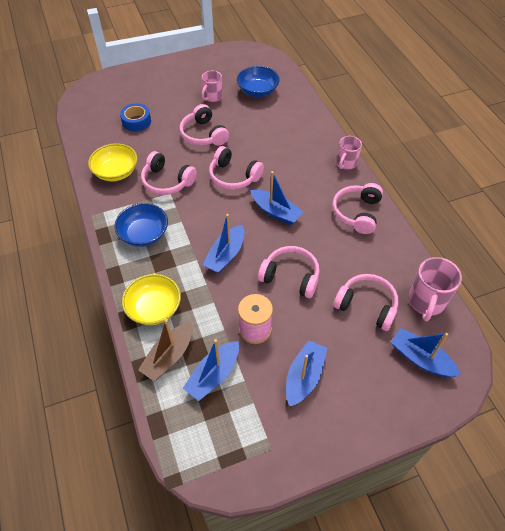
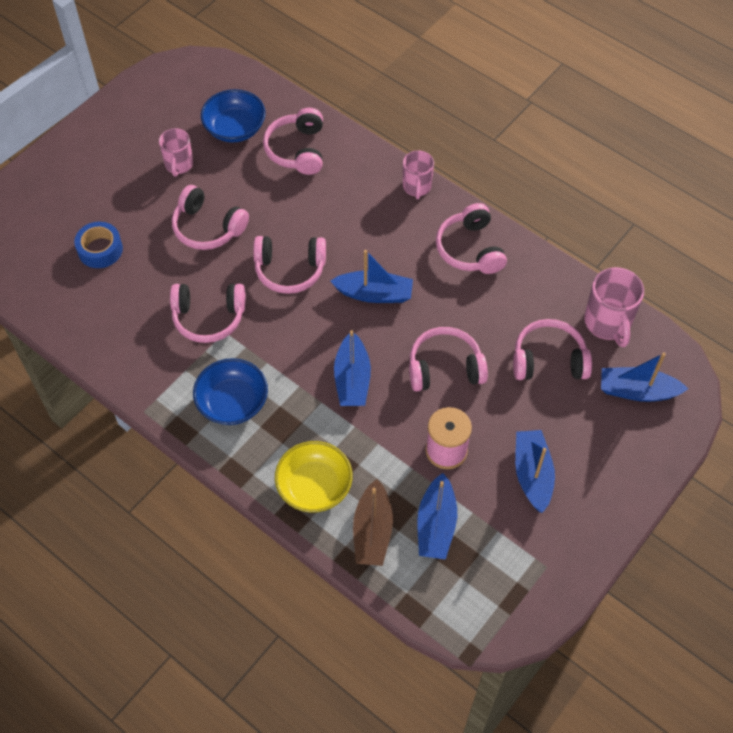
camera: 30 degrees left, 5 degrees up
(116, 172) = (130, 336): yellow bowl -> none
(286, 115) = (297, 150): none -> pink headphones

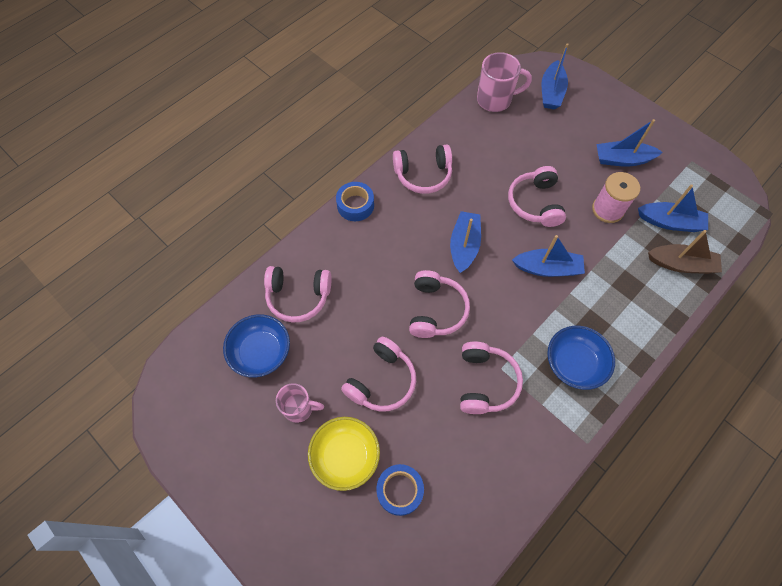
camera: 85 degrees left, 5 degrees up
(314, 486) = (648, 302): yellow bowl -> yellow bowl (345, 456)
(417, 187) = (355, 205): pink mug -> blue tape
(548, 360) = (527, 138): pink headphones -> none

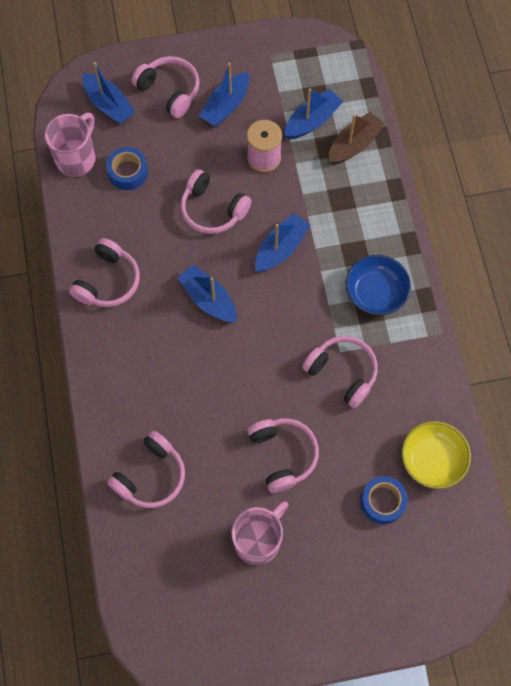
camera: 55 degrees left, 5 degrees up
(261, 352) = (182, 542): blue bowl -> none
(299, 408) = (258, 540): pink mug -> pink mug, size x1.51
(345, 456) = (326, 527): yellow bowl -> yellow bowl (432, 459)
(355, 205) = (93, 363): blue tape -> blue tape (128, 172)
(435, 310) = (251, 366): pink headphones -> pink headphones (169, 91)

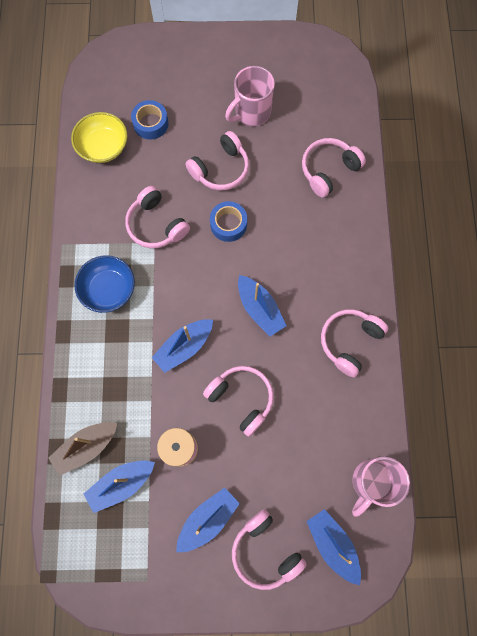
camera: 170 degrees left, 5 degrees up
(128, 172) = (320, 456): blue tape -> blue tape (228, 224)
(282, 455) = (220, 169): pink headphones -> pink headphones turned 120 degrees counterclockwise

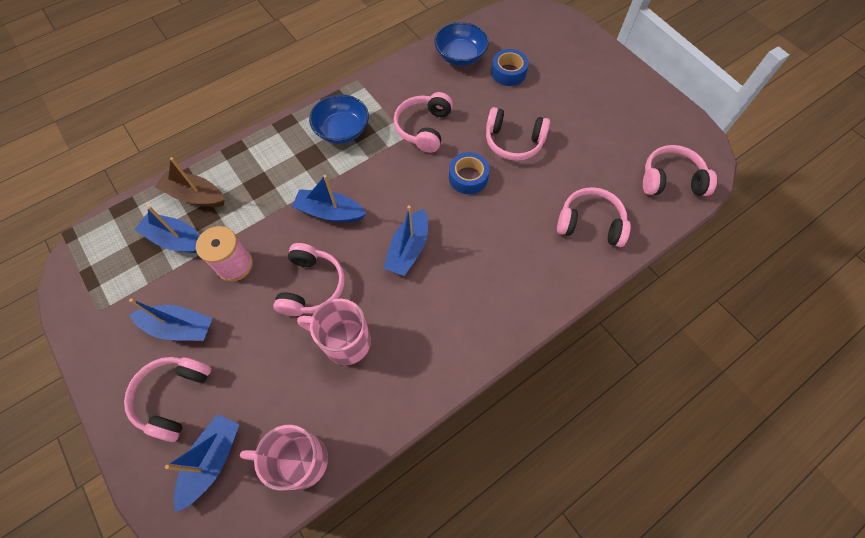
camera: 55 degrees right, 10 degrees down
(103, 147) = (460, 56): yellow bowl -> blue bowl
(251, 112) = (586, 132): pink mug -> pink mug (345, 342)
(349, 342) = (434, 348): pink headphones -> pink headphones (671, 180)

